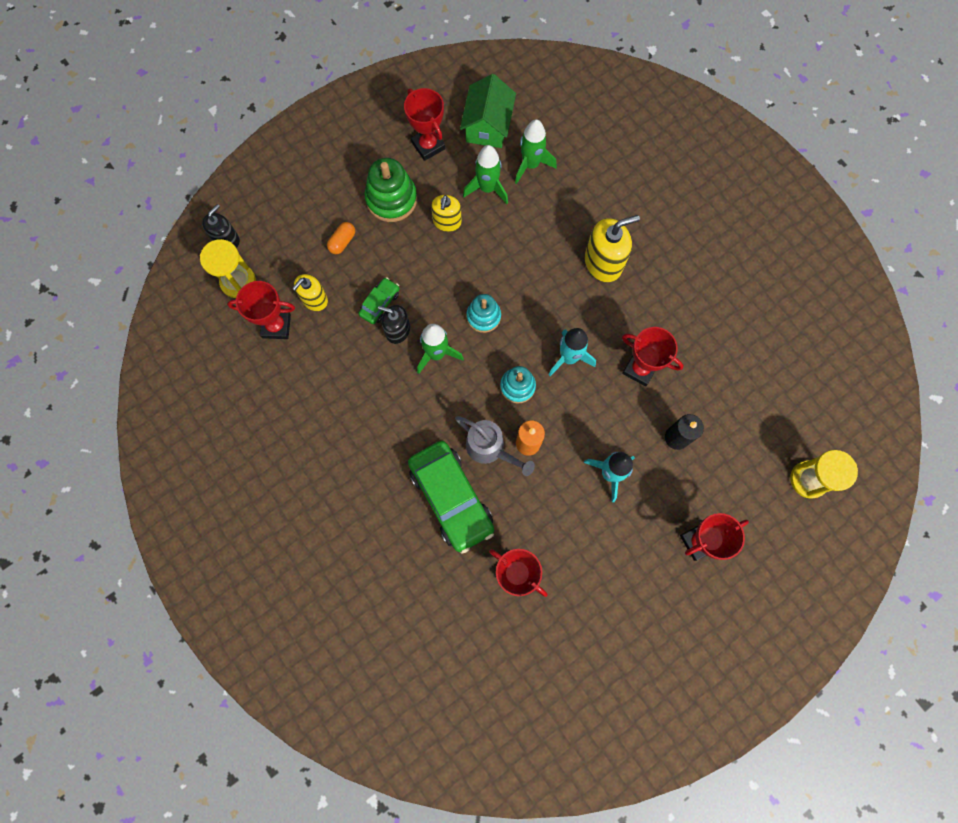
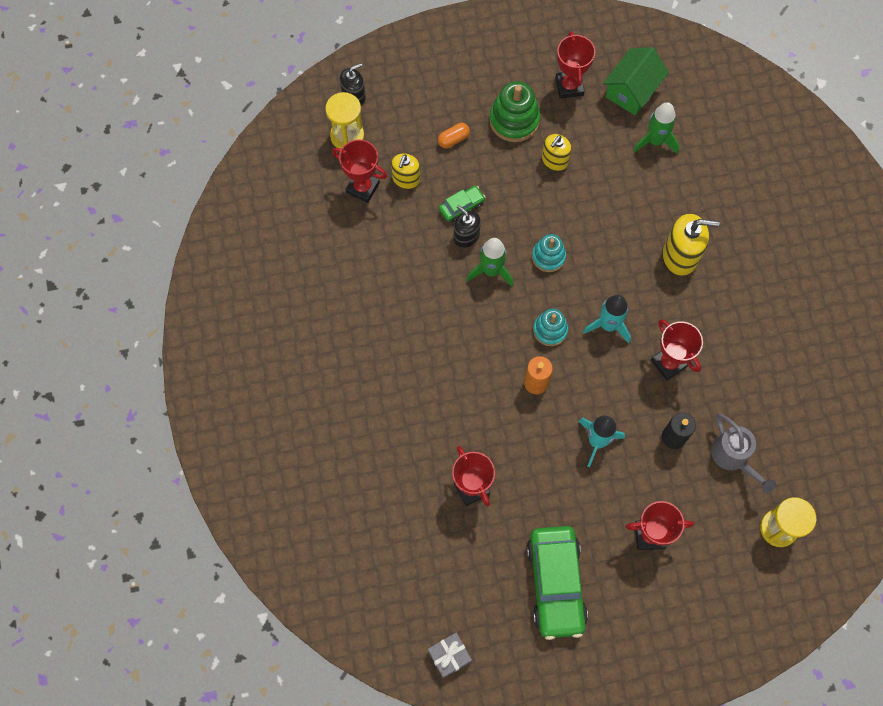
camera: 25 degrees right, 5 degrees down
(314, 299) = (406, 179): yellow soap dispenser -> yellow soap dispenser turned 45 degrees counterclockwise
(451, 498) = (446, 399): green car -> green car (555, 584)
(487, 188) = (605, 146): green rocket -> none
(490, 449) = (500, 373): grey watering can -> grey watering can (733, 457)
(570, 750) = (449, 656): none -> grey gift

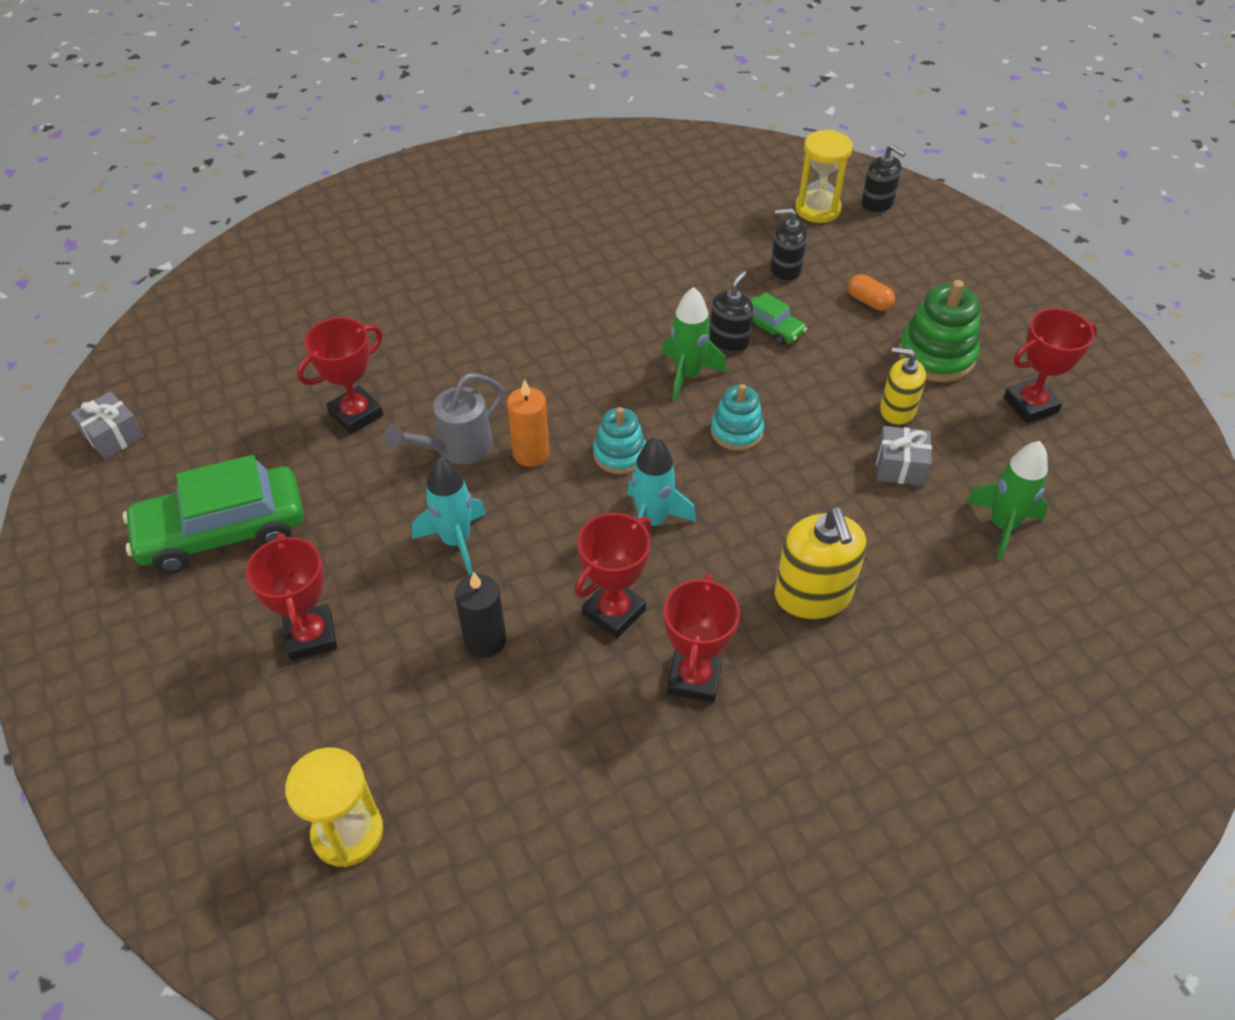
camera: 75 degrees right, 20 degrees down
(362, 188) = (752, 235): red trophy -> red trophy (694, 678)
(406, 179) = (785, 269): yellow soap dispenser -> black soap dispenser
(599, 176) = (900, 466): none -> grey gift
(632, 91) = (1074, 480): green house -> none
(733, 457) = (468, 736): grey watering can -> grey watering can (456, 448)

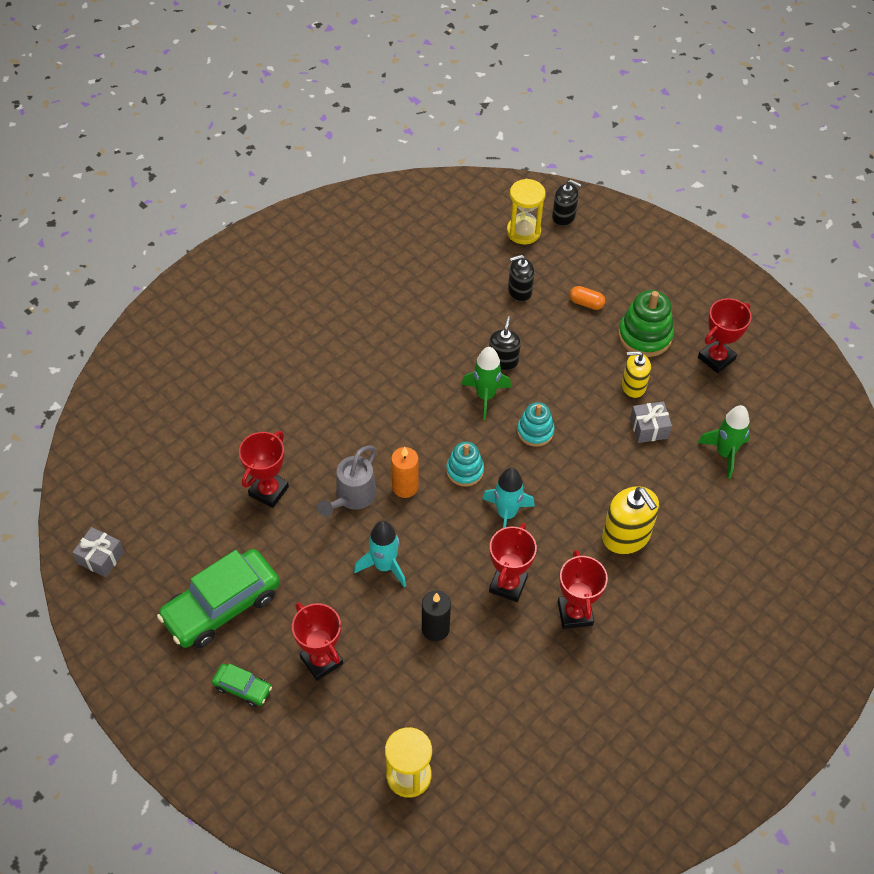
camera: 20 degrees left, 5 degrees up
(771, 328) = (528, 342): green car -> green car (242, 688)

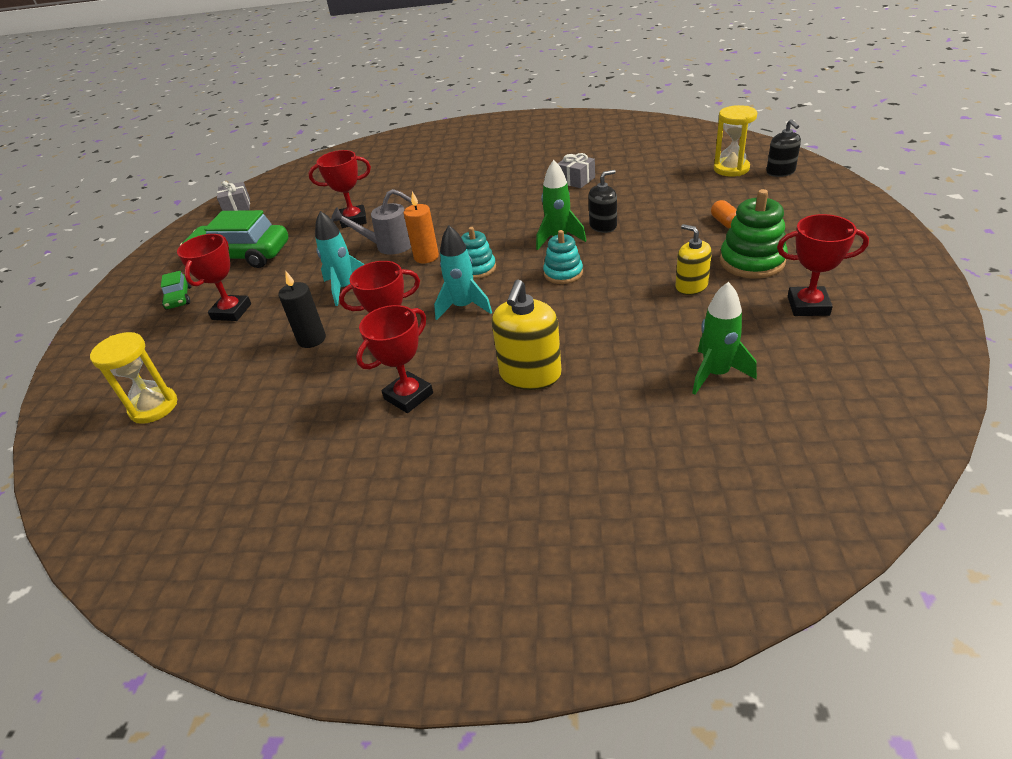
camera: 55 degrees right, 15 degrees down
(519, 291) = (677, 196): black soap dispenser -> none
(649, 428) = (664, 318): grey gift -> grey gift (576, 180)

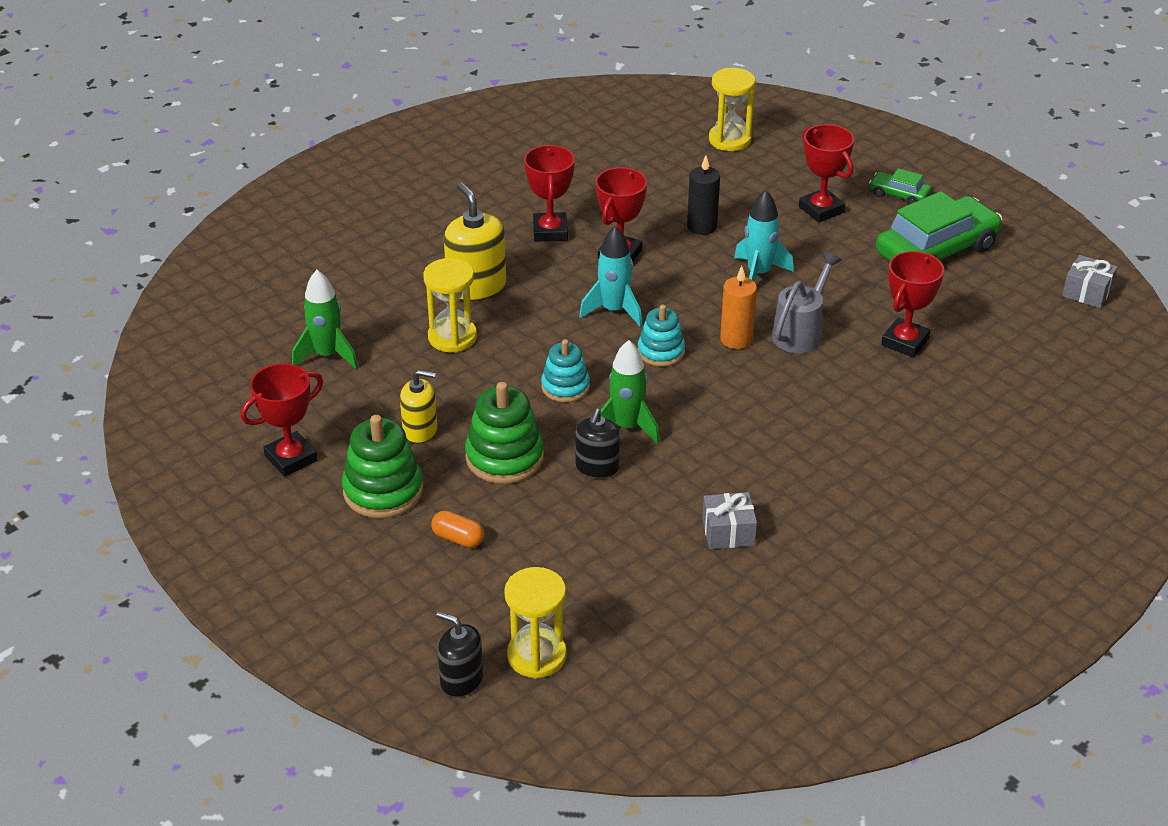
camera: 130 degrees right, 0 degrees up
(598, 341) = (452, 337): none -> yellow hourglass
(651, 250) = (504, 457): none -> green stacking toy

